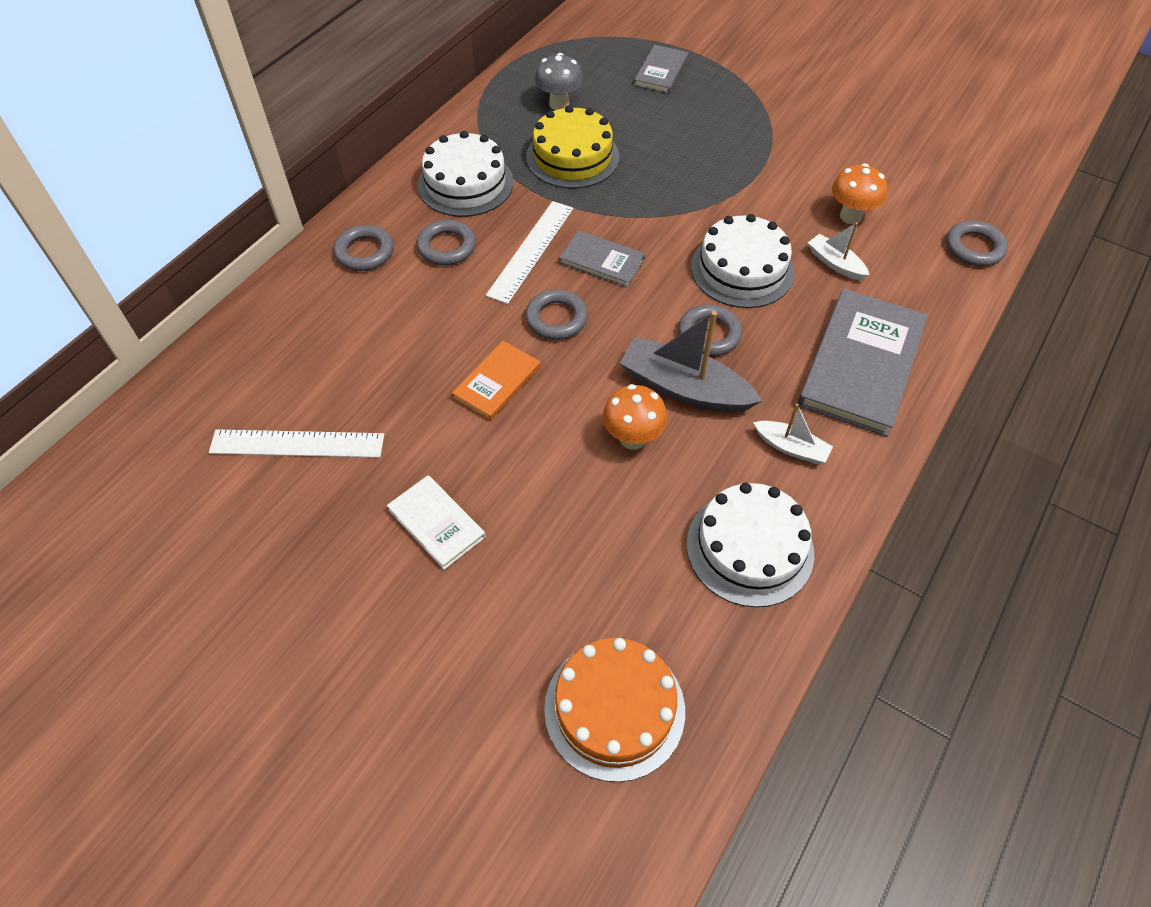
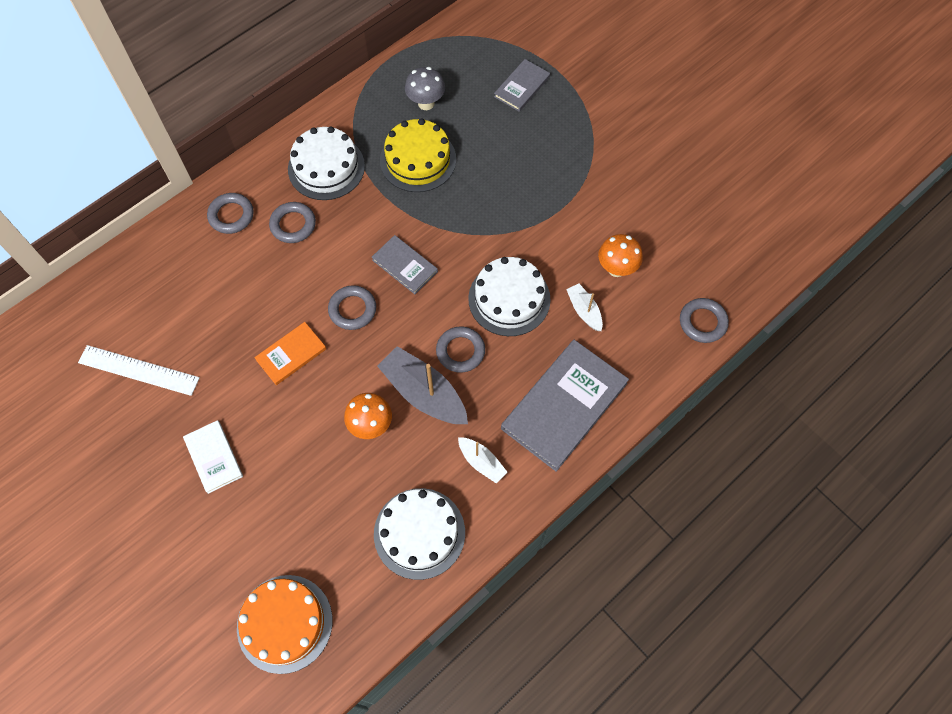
camera: 15 degrees right, 10 degrees up
(531, 251) = (354, 243): white ruler -> none

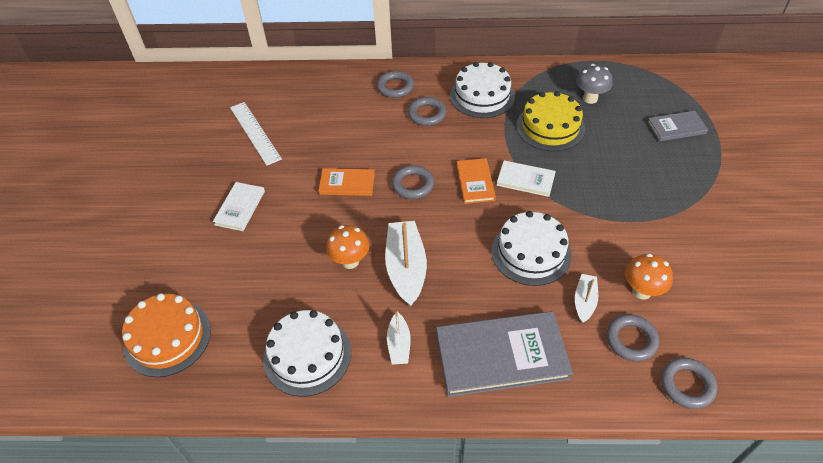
camera: 45 degrees right, 15 degrees down
(404, 266) = (475, 182): grey book -> orange book
(424, 393) = (406, 268): grey boat -> white boat
(445, 231) = (525, 180): none -> white book
(460, 351) = (459, 260): grey ring -> grey ring (631, 340)

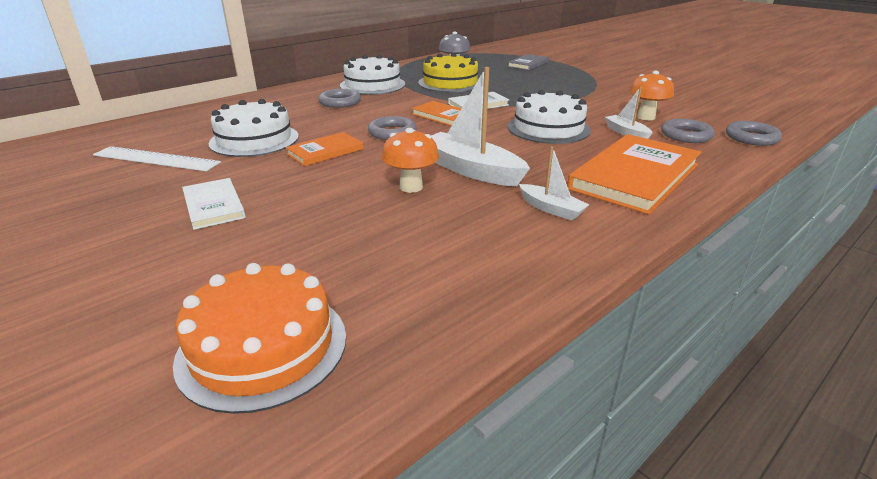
camera: 45 degrees left, 20 degrees down
(307, 355) = (481, 259): white cake -> white cake (254, 140)
(395, 87) = (285, 99): grey ring -> none
(501, 356) = (635, 177): grey book -> orange book

